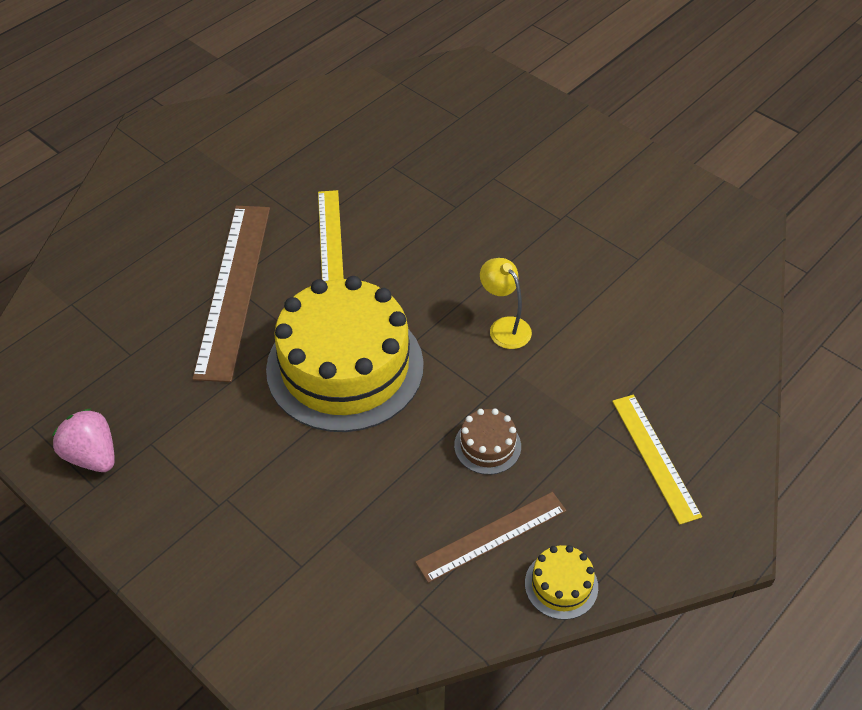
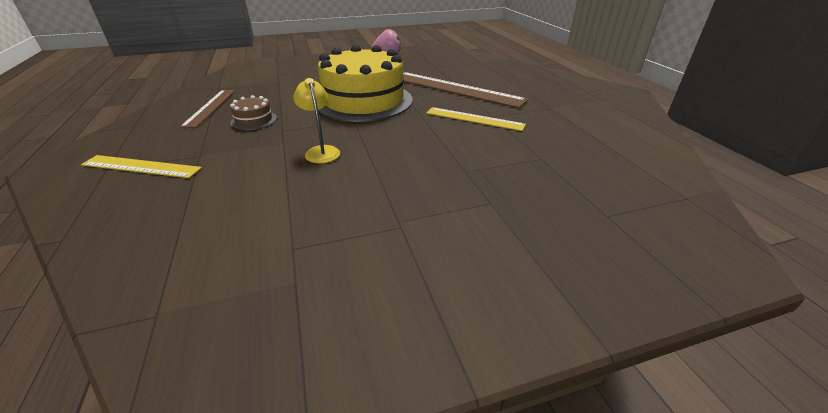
camera: 120 degrees right, 15 degrees down
(504, 327) = (321, 151): yellow lamp -> yellow lamp turned 105 degrees counterclockwise
(561, 585) = (155, 114): yellow cake -> none

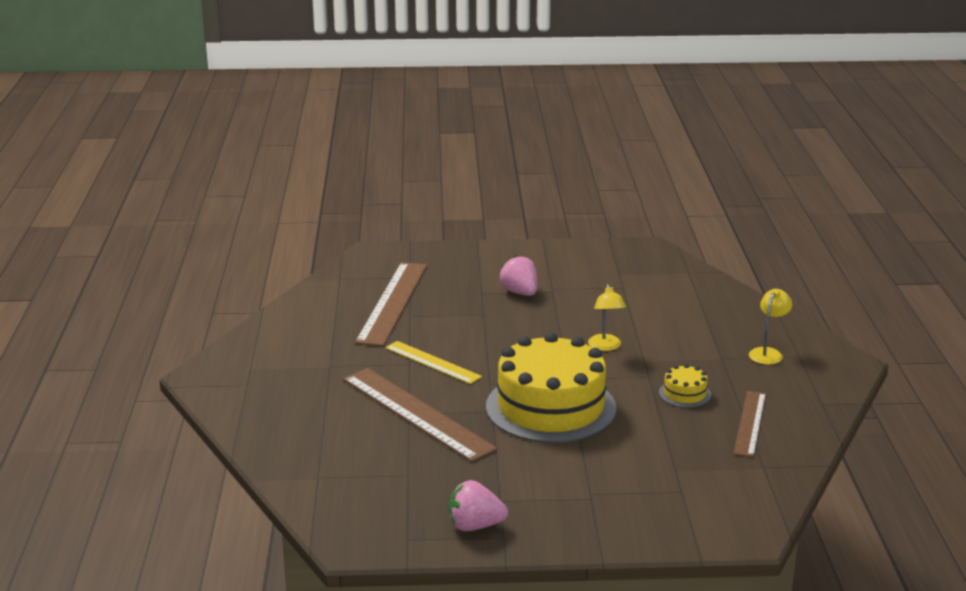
camera: 165 degrees left, 10 degrees down
(141, 166) = (768, 353): yellow ruler -> yellow lamp
(254, 120) = (684, 394): brown cake -> yellow cake
(441, 210) = (520, 293): none -> pink strawberry
(577, 171) = (393, 303): none -> brown ruler

